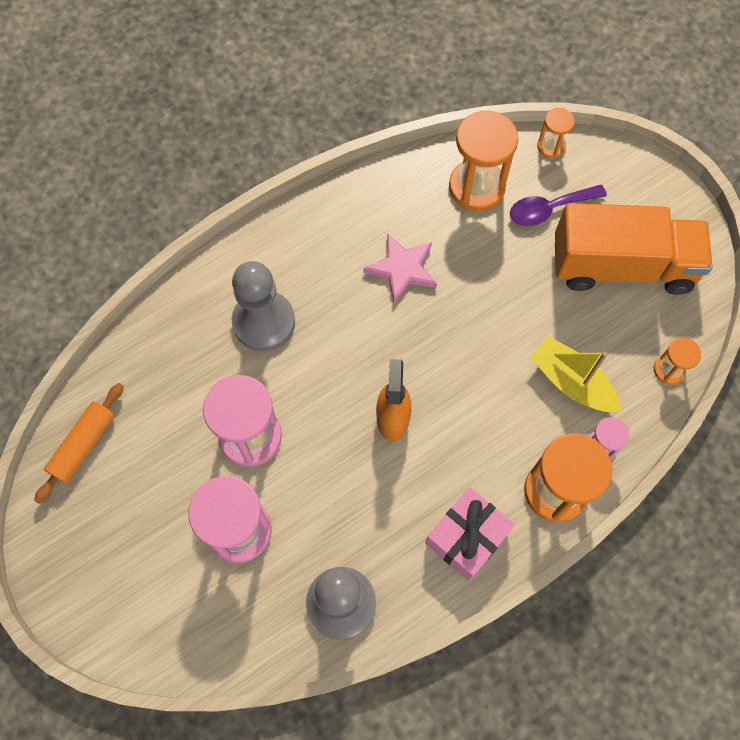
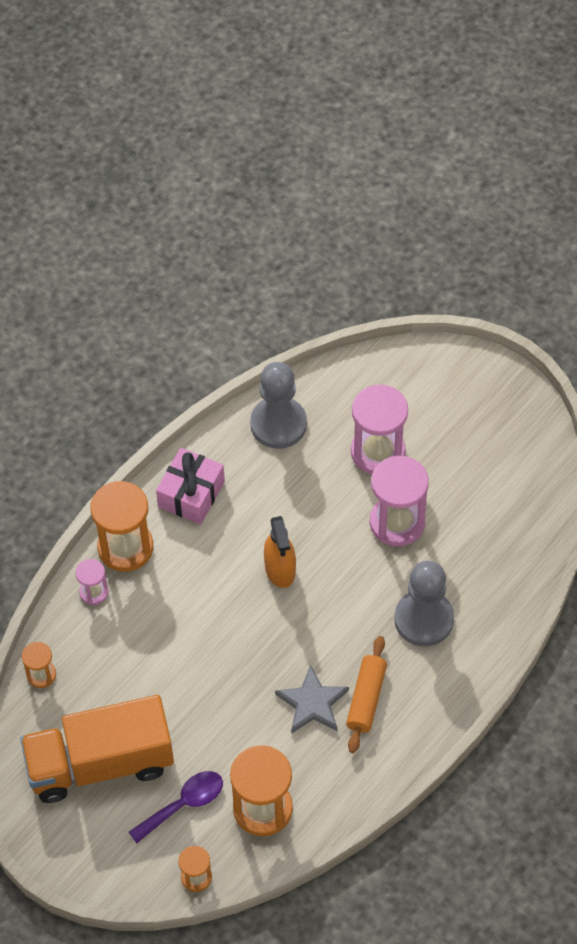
camera: 165 degrees right, 10 degrees down
(83, 445) = (534, 479): orange rolling pin -> orange rolling pin (366, 698)
(402, 269) = (312, 703): pink star -> grey star
(571, 382) = (129, 640): yellow boat -> none

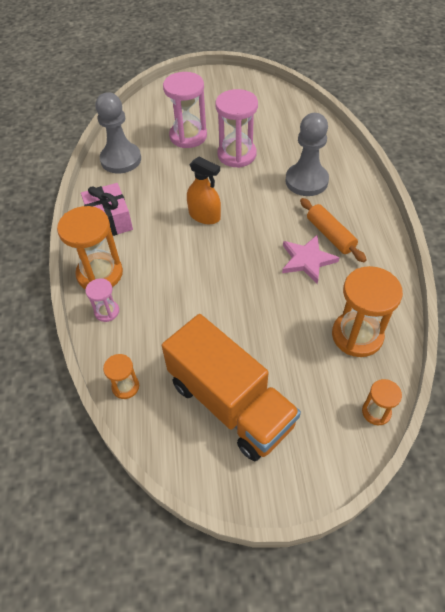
camera: 45 degrees left, 5 degrees down
(100, 763) = (230, 403): orange truck -> orange truck turned 75 degrees counterclockwise
(183, 804) = (311, 377): purple spoon -> none
(312, 703) = (307, 260): grey star -> pink star

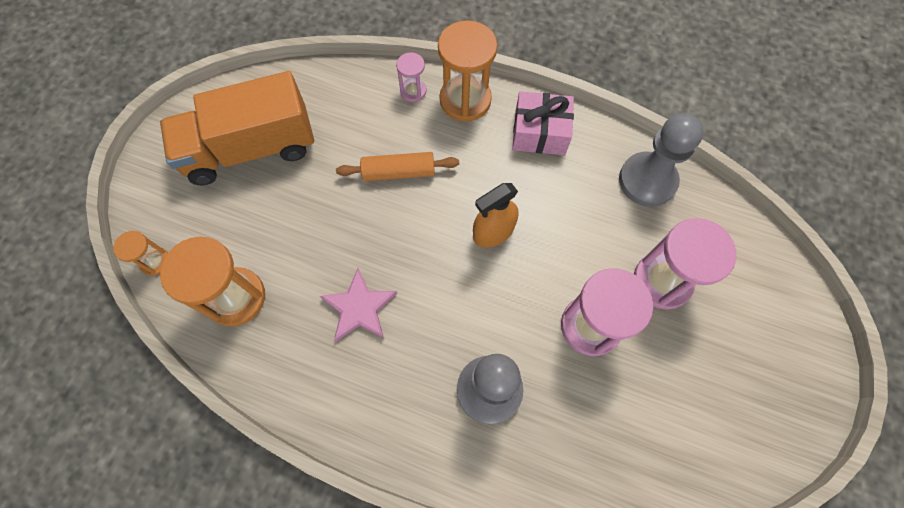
camera: 115 degrees right, 15 degrees up
(125, 386) = (323, 79): orange hourglass -> none
(330, 235) = (379, 359): orange rolling pin -> orange rolling pin (399, 172)

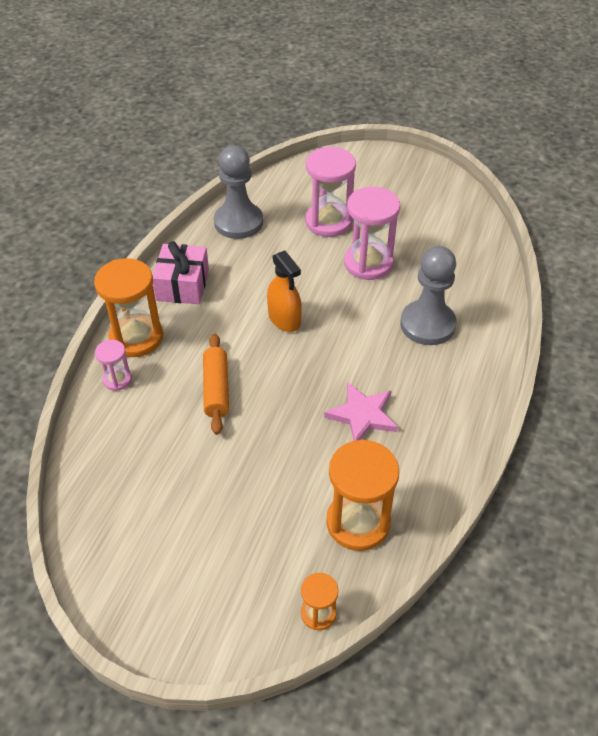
camera: 90 degrees left, 20 degrees down
(251, 149) = (173, 529): orange truck -> none

